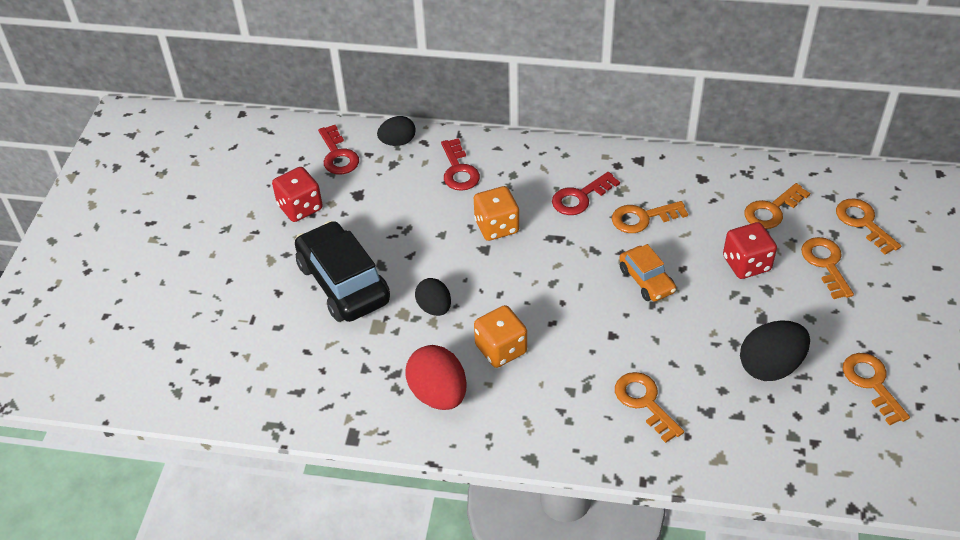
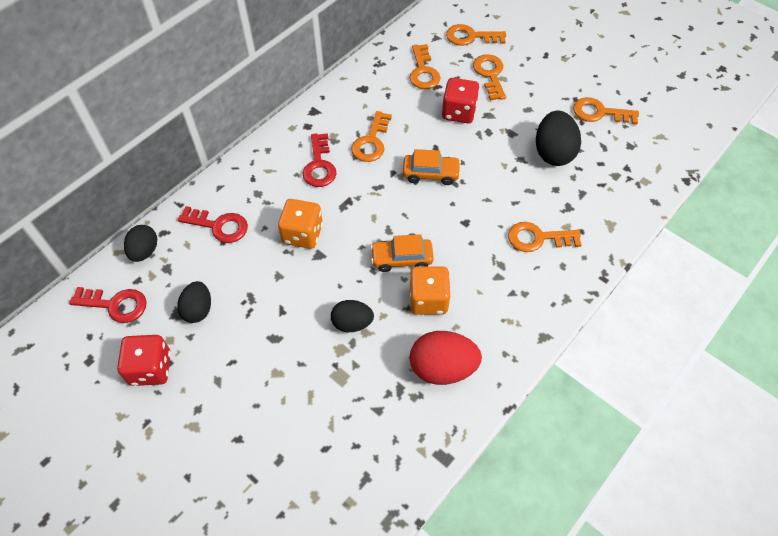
camera: 60 degrees left, 10 degrees up
(343, 283) = (271, 378): black car -> none
(371, 204) = (198, 309): none -> black egg
(529, 308) = (402, 259): none -> orange car
(825, 264) = (490, 74): orange key -> orange key turned 60 degrees clockwise

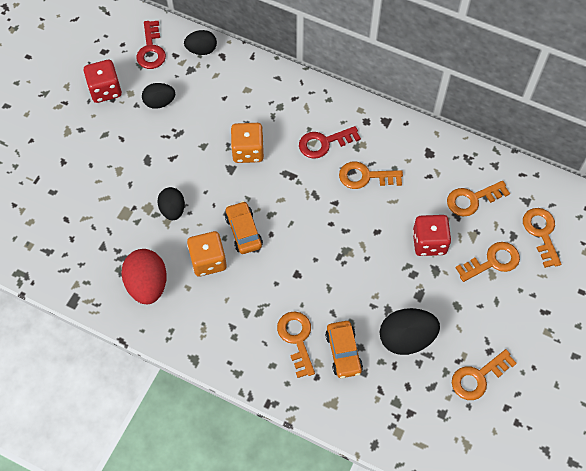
camera: 75 degrees right, 5 degrees up
(219, 226) = (239, 90): red key -> none
(431, 173) = (344, 234): orange car -> orange car (343, 352)
(599, 113) = (478, 377): orange key -> orange key turned 120 degrees counterclockwise

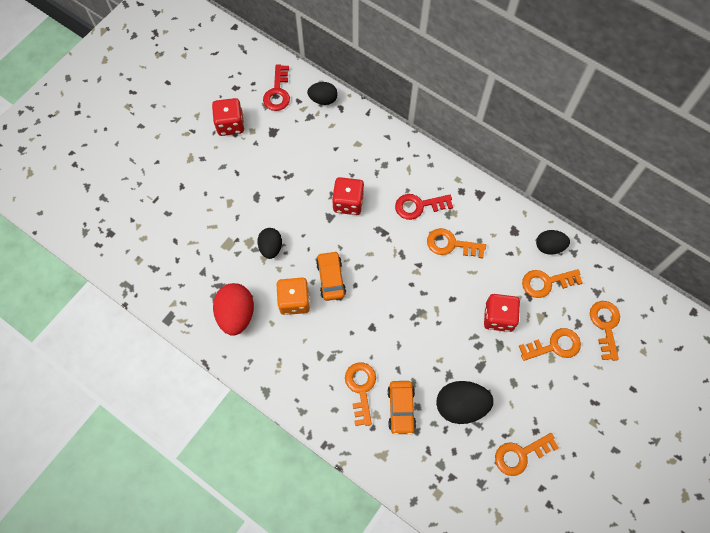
camera: 10 degrees right, 5 degrees up
(159, 102) = (276, 144): black egg -> black egg (549, 247)
(248, 151) = (348, 203): orange dice -> red dice

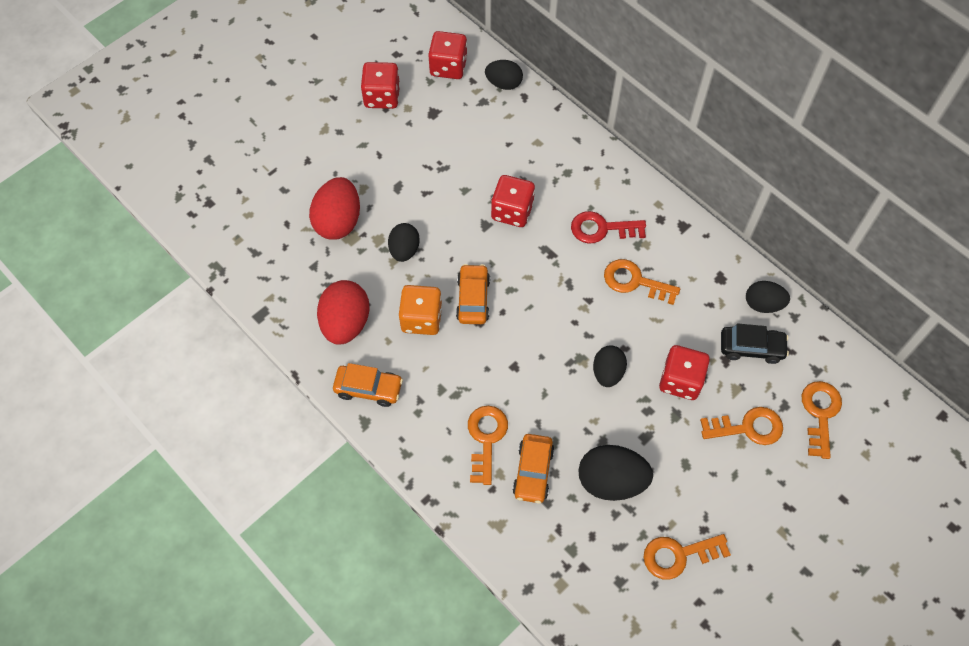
camera: 10 degrees right, 5 degrees down
(215, 232) = (338, 221): none -> red egg
(264, 364) = (368, 388): none -> orange car
(278, 92) = (448, 67): red key -> red dice
(443, 320) = (607, 372): none -> black egg
(546, 282) = (751, 348): orange key -> black car

